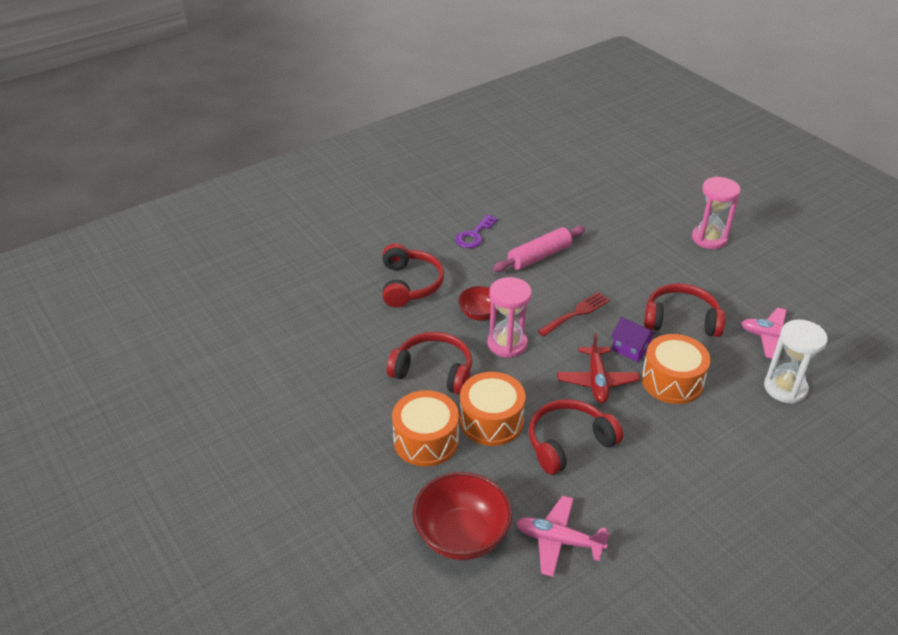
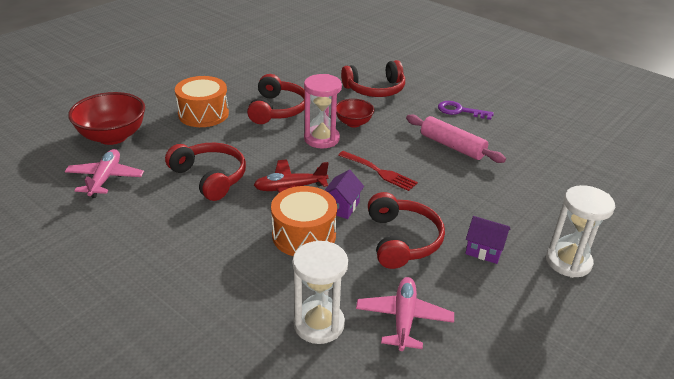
camera: 75 degrees right, 5 degrees down
(491, 421) = (228, 139): orange drum -> none
(695, 277) = (484, 250): none -> purple house
(709, 238) = (568, 262): pink hourglass -> white hourglass

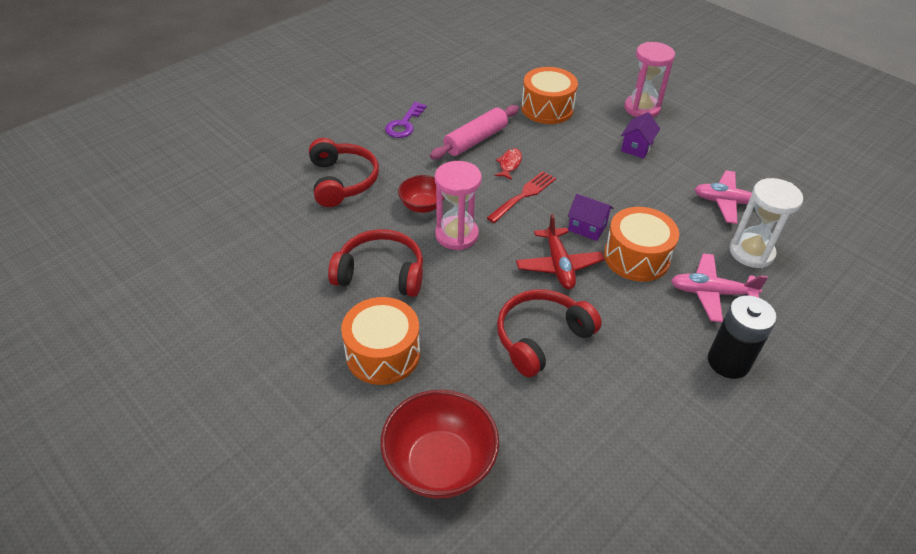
camera: 85 degrees left, 10 degrees up
(105, 179) = (551, 454): pink plane -> pink plane (711, 293)
(169, 281) = (728, 362): none -> black battery
(402, 240) = (632, 192): red headphones -> none
(422, 164) = (509, 164): none -> red fish
(528, 189) = (547, 108): none -> orange drum
(568, 262) = (642, 108): white hourglass -> pink hourglass

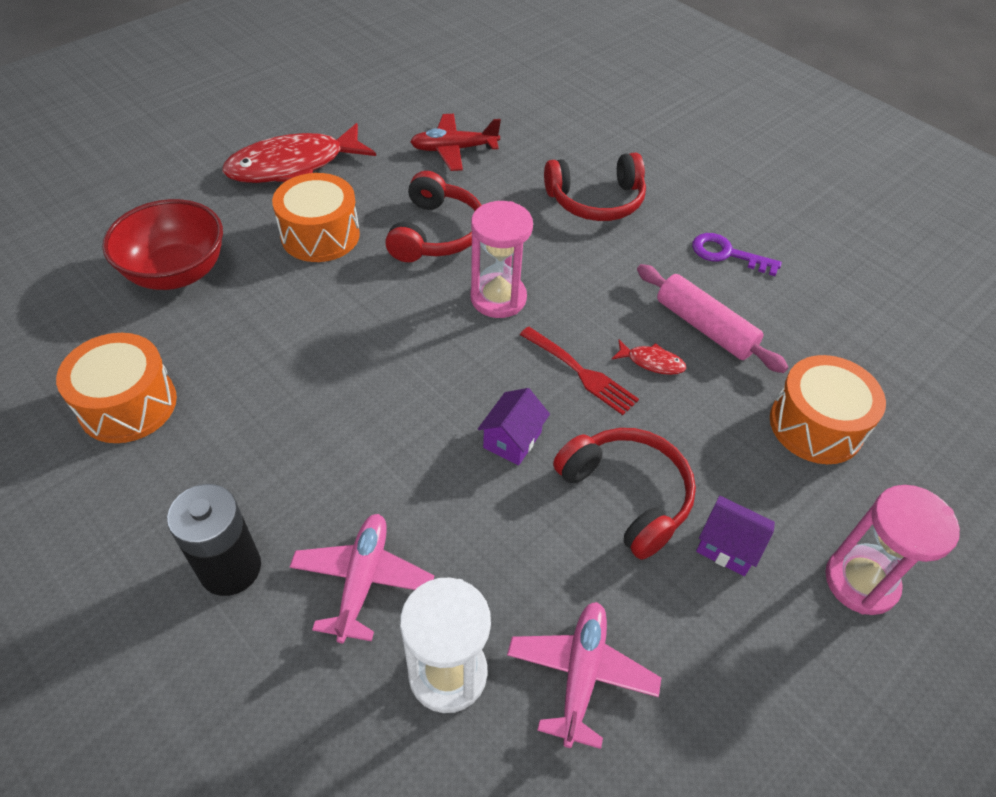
camera: 90 degrees right, 5 degrees up
(270, 390) = (293, 166): none -> red fish
(422, 206) = (553, 269): red bowl -> none
(541, 337) = (316, 365): red headphones -> red headphones (627, 495)
(558, 265) = (436, 396): red plane -> red plane (454, 149)
(636, 257) = (446, 493): orange drum -> orange drum (128, 404)

